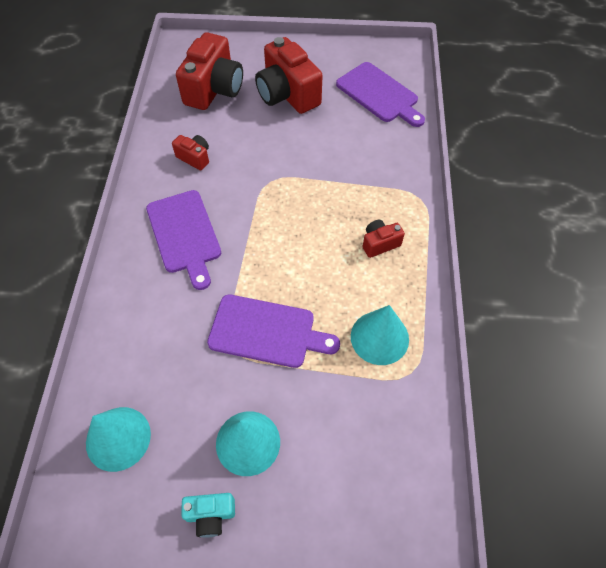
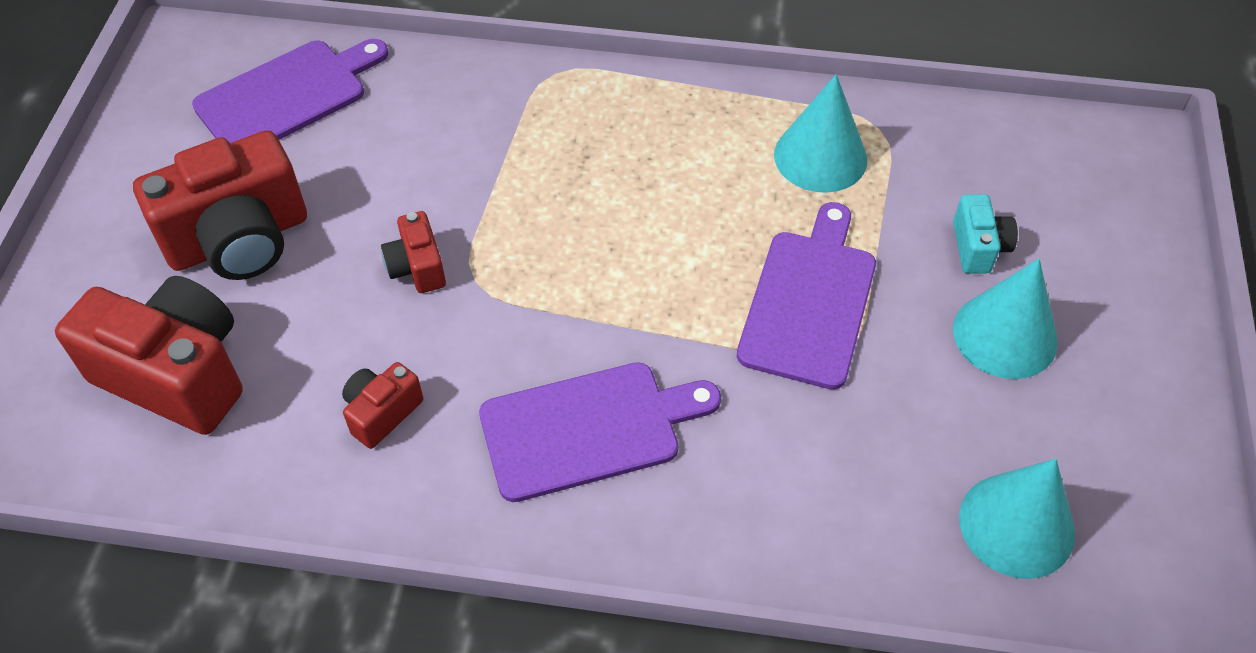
camera: 85 degrees left, 5 degrees down
(211, 515) = (1121, 386): turquoise camera -> turquoise camera (978, 247)
(379, 243) = (642, 136): red camera -> red camera (417, 267)

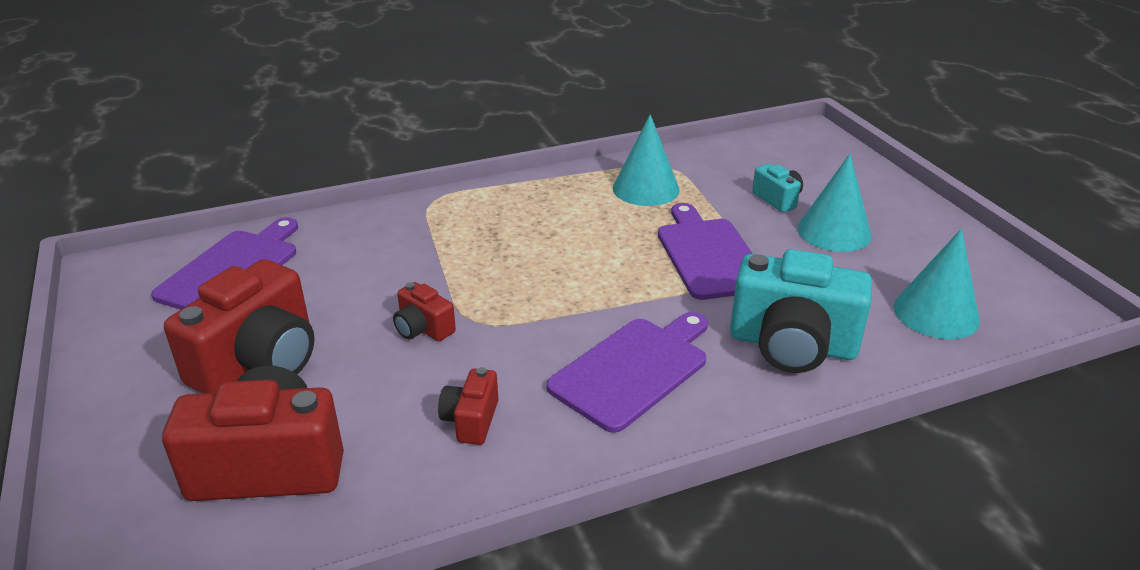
camera: 30 degrees left, 20 degrees down
(792, 483) = (792, 345): none -> turquoise camera

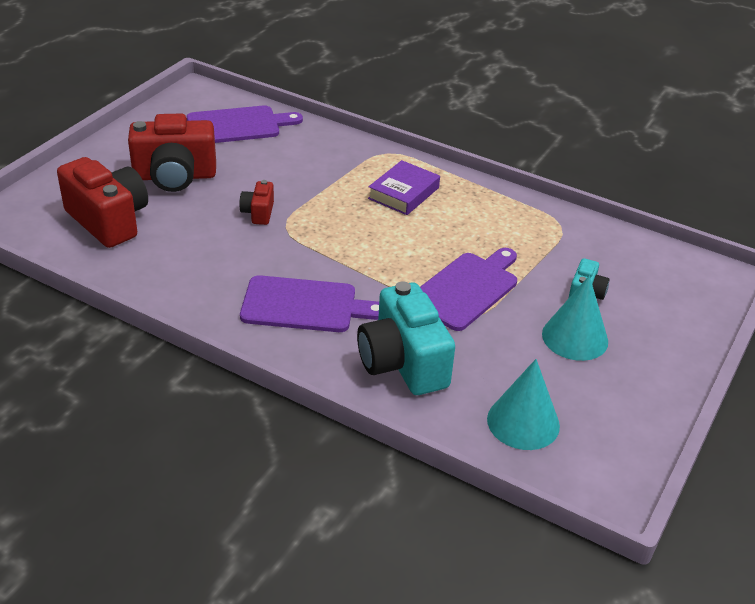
camera: 50 degrees right, 5 degrees up
(471, 420) = (200, 266): red camera -> none
(514, 221) = (403, 193): none -> purple book
(646, 189) = (516, 228): turquoise cone -> none

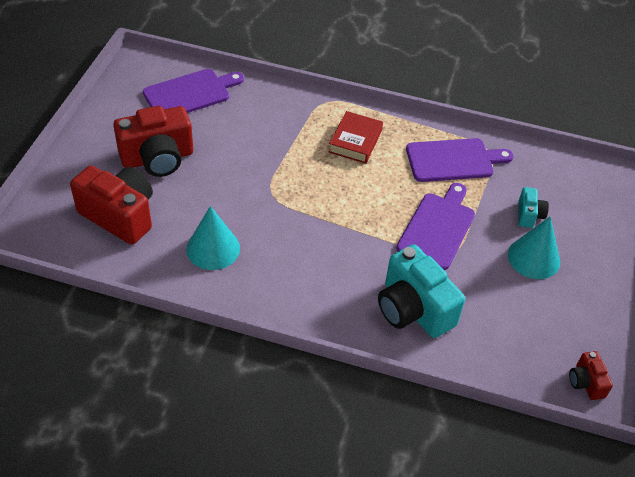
camera: 15 degrees left, 10 degrees up
(258, 213) = (244, 184): red camera -> red camera (586, 382)
(304, 305) = (317, 270): purple cutting board -> purple cutting board (453, 160)
(403, 193) = (355, 141): purple book -> red book
(523, 422) = (521, 344): turquoise cone -> turquoise cone (213, 248)

